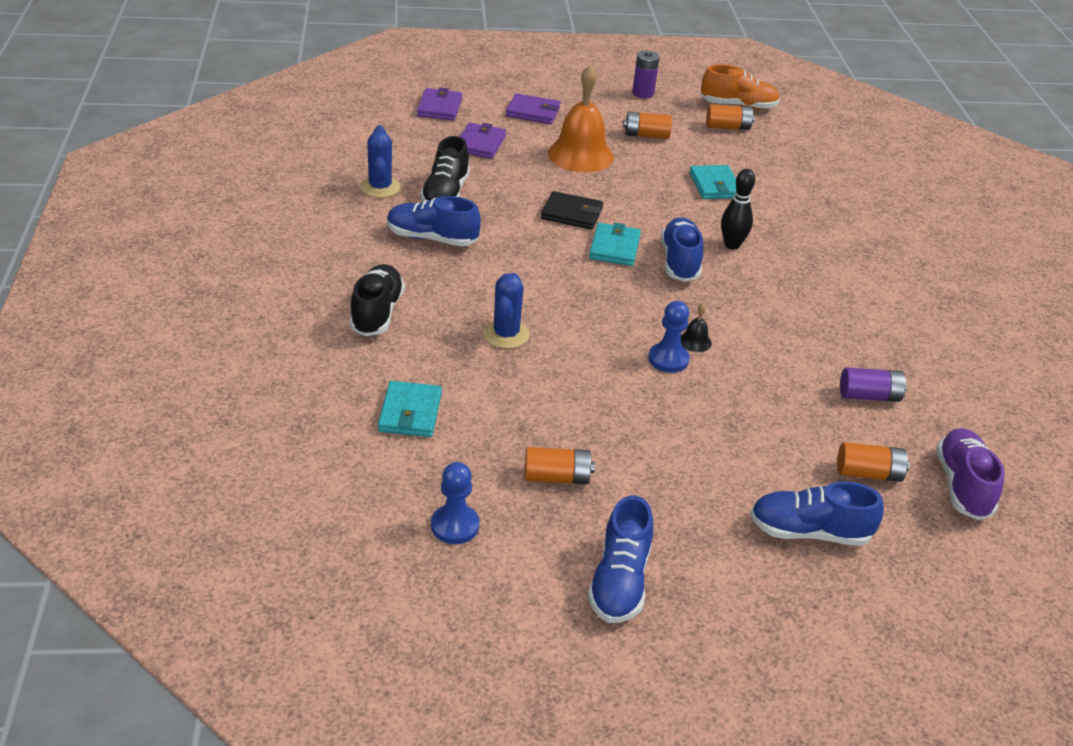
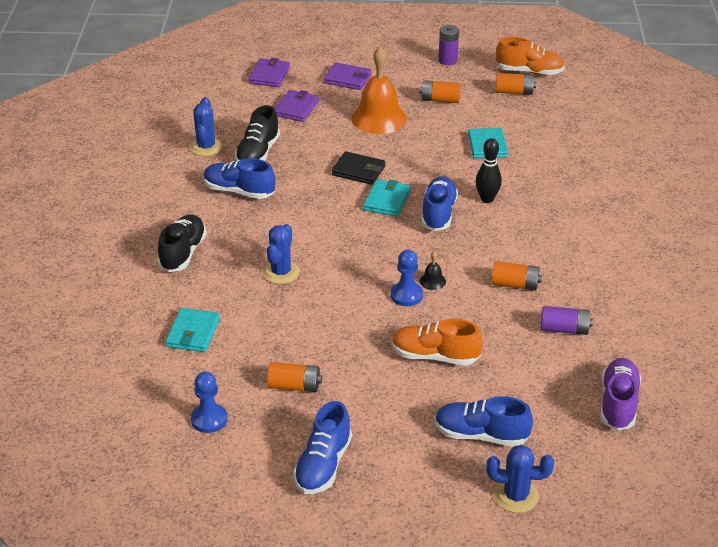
camera: 10 degrees right, 0 degrees up
(723, 433) = (435, 356): none -> orange shoe
(868, 473) = (543, 391): orange battery -> orange battery (515, 285)
(877, 611) = (516, 496): none -> blue cactus

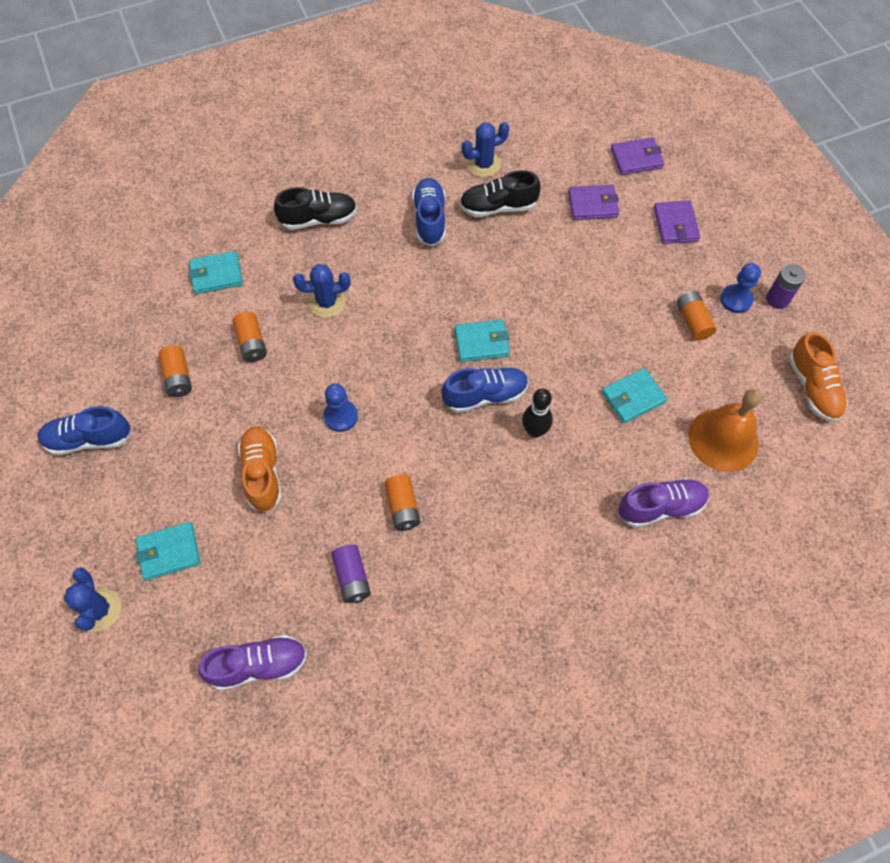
camera: 65 degrees right, 25 degrees up
(209, 419) = (115, 334): blue pawn -> blue pawn (736, 299)
(358, 171) = (518, 299): black wallet -> none
(379, 118) = (621, 280): orange bell -> orange bell (723, 439)
(432, 281) = (373, 430): black bell -> none
(481, 435) = (169, 552): blue shoe -> turquoise wallet
(514, 92) = (758, 387): orange battery -> orange battery (252, 343)
(586, 163) = (660, 507): none -> purple shoe

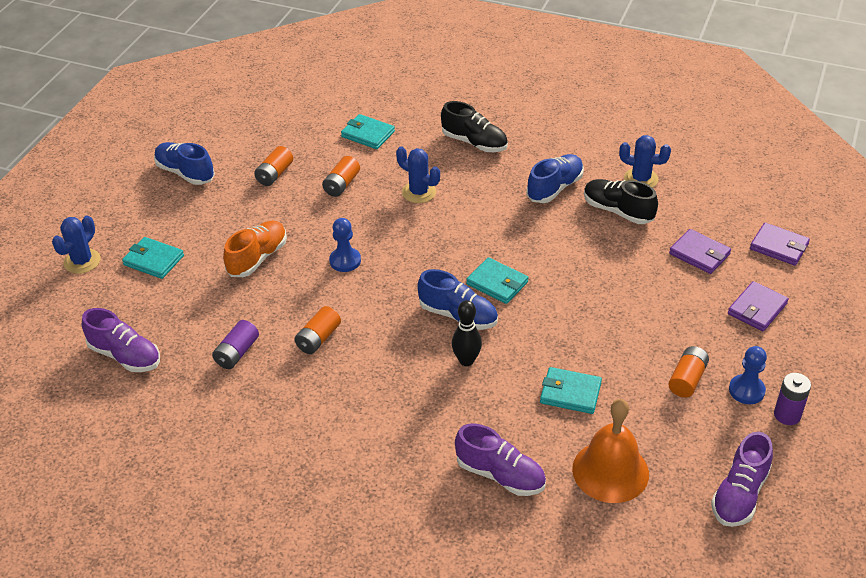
camera: 45 degrees right, 20 degrees down
(812, 387) = (739, 494): orange shoe -> purple shoe

